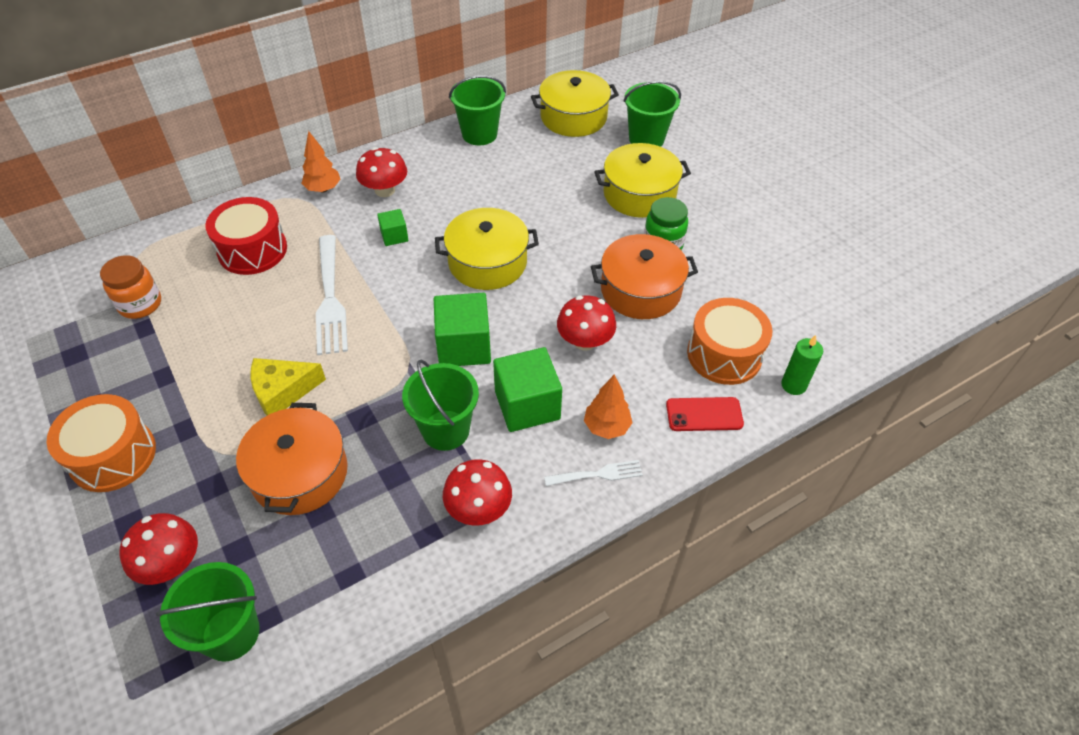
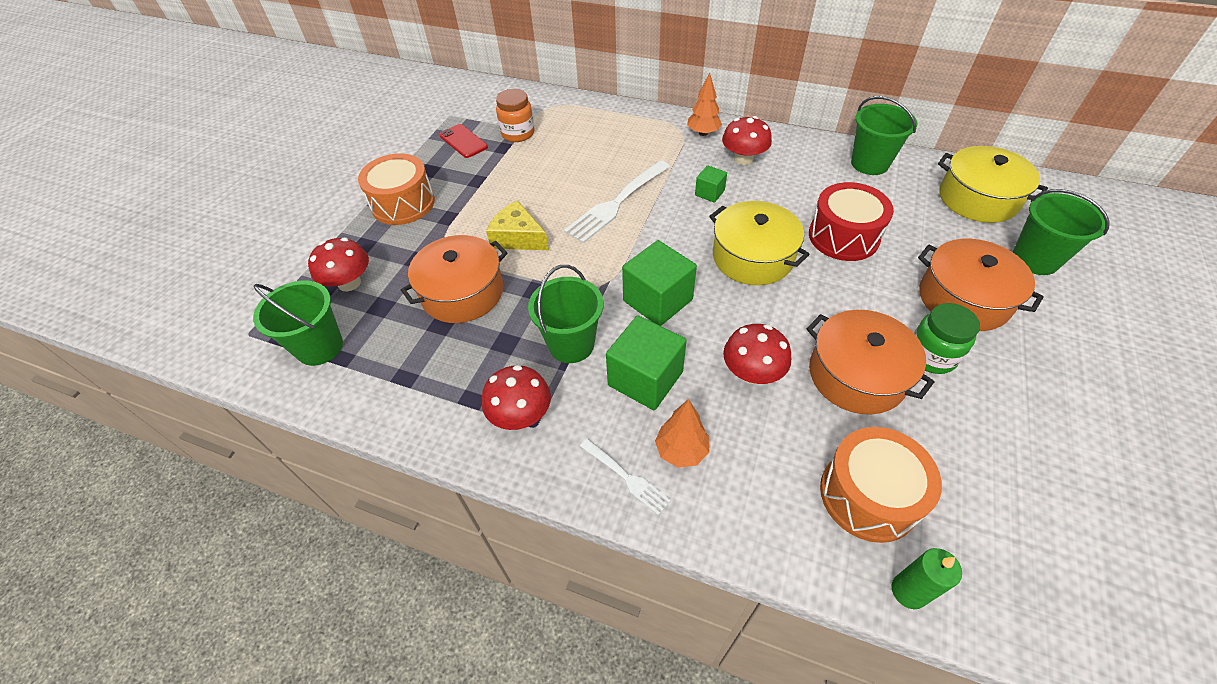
camera: 55 degrees right, 0 degrees up
(252, 250) = (612, 143): red drum -> red drum (843, 236)
(639, 194) = (963, 299): yellow pot -> orange pot
(704, 414) = (777, 524): red phone -> red phone (463, 141)

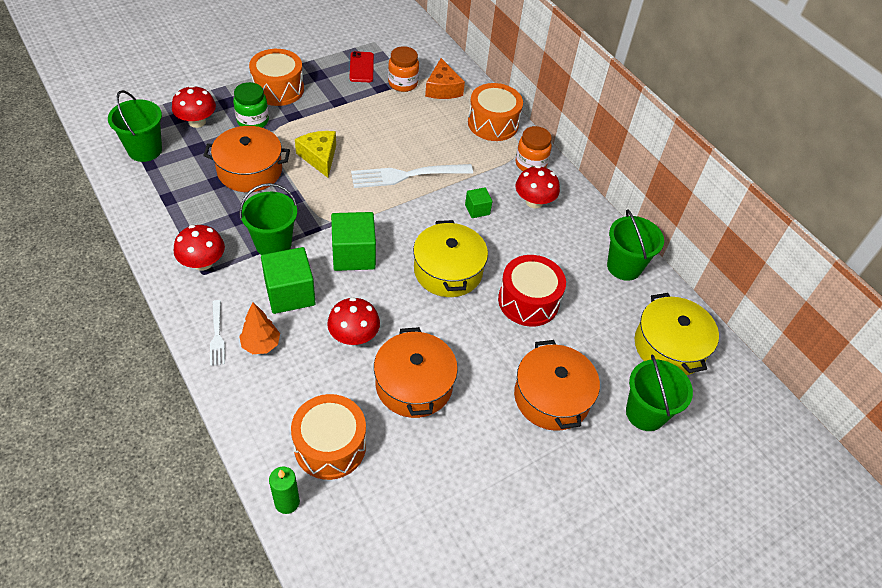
camera: 30 degrees right, 0 degrees up
(558, 118) = (442, 89): none -> orange cheese
(633, 121) = (493, 123): none -> orange drum
(703, 133) = (530, 164): orange tree -> orange jar
(931, 356) = (476, 410): green jar -> green jar (253, 121)

